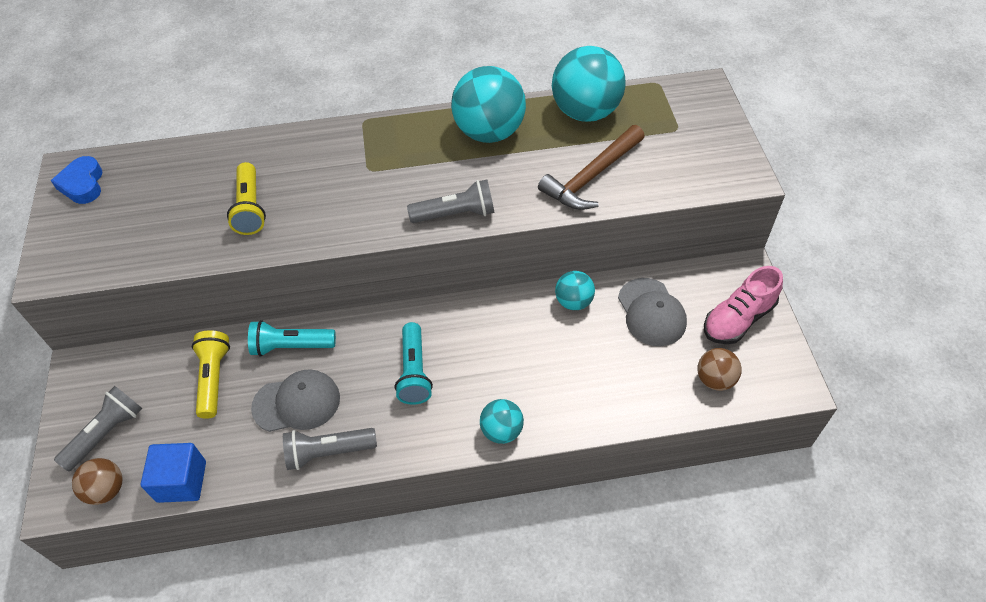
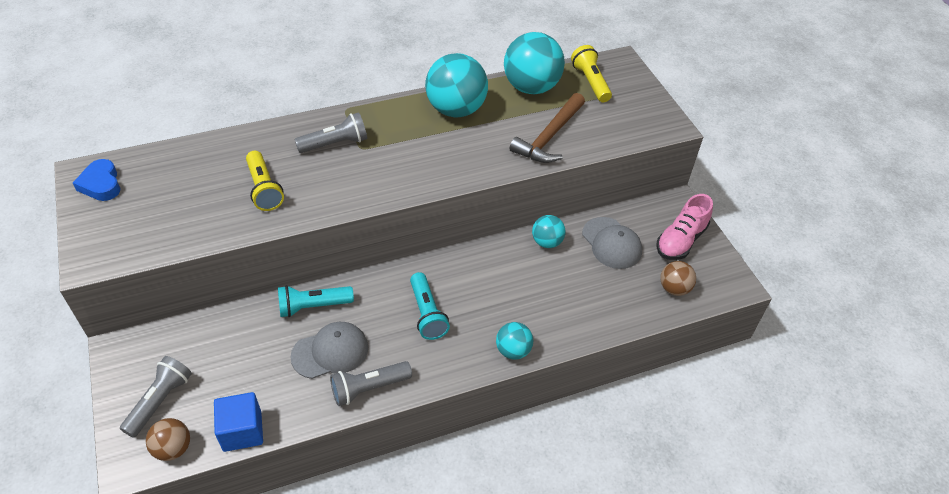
camera: 15 degrees left, 5 degrees down
(214, 378) = (249, 341): yellow flashlight -> yellow flashlight (590, 82)
(456, 214) = (445, 176): grey flashlight -> grey flashlight (335, 144)

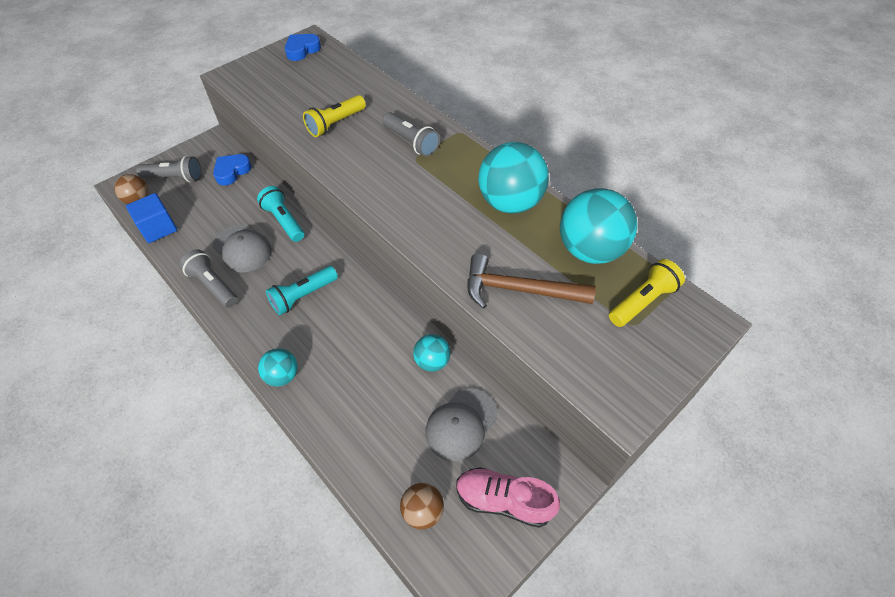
camera: 70 degrees right, 5 degrees up
(194, 339) = (232, 171): none -> blue heart

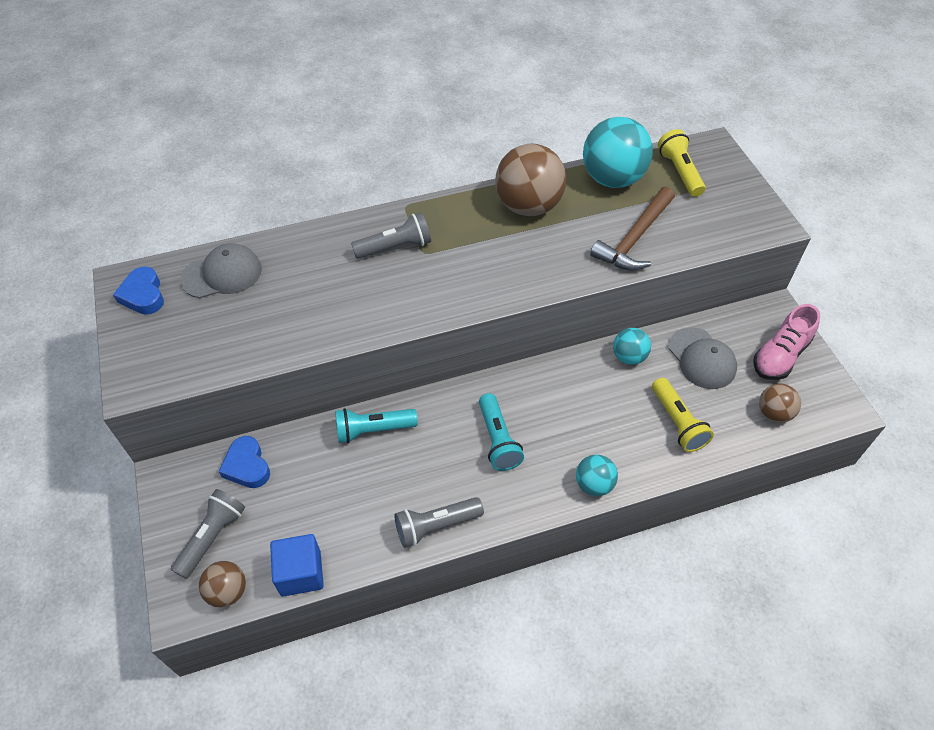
camera: 65 degrees left, 0 degrees up
(242, 248) = (393, 483): grey cap -> grey cap (222, 274)
(335, 124) = (319, 301): yellow flashlight -> yellow flashlight (677, 422)
(510, 203) = (528, 206): turquoise ball -> brown ball

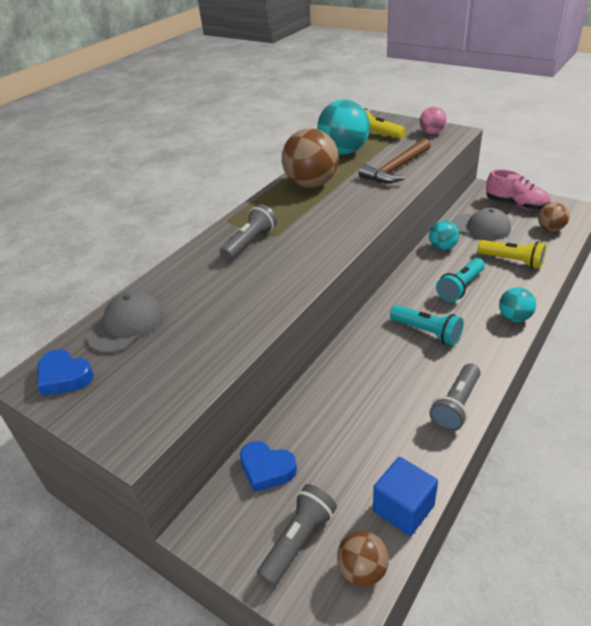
camera: 35 degrees left, 15 degrees down
(212, 537) = (298, 540): grey flashlight -> grey flashlight turned 45 degrees clockwise
(373, 430) = (337, 381): turquoise flashlight -> turquoise flashlight (460, 287)
(634, 238) = (396, 169): brown hammer -> brown hammer turned 45 degrees clockwise
(741, 208) = (431, 133): none -> pink ball
(780, 356) = (516, 205): pink shoe -> pink shoe turned 60 degrees counterclockwise

